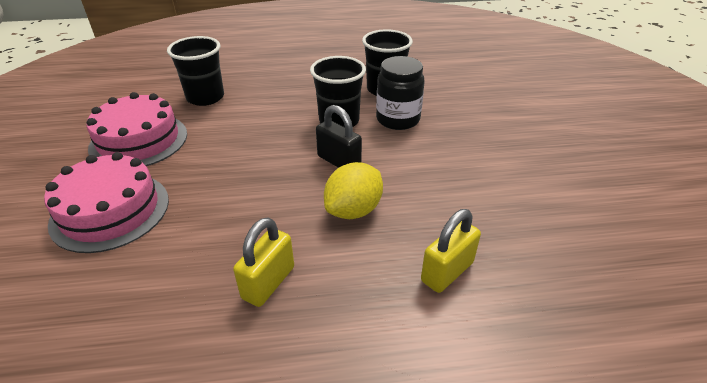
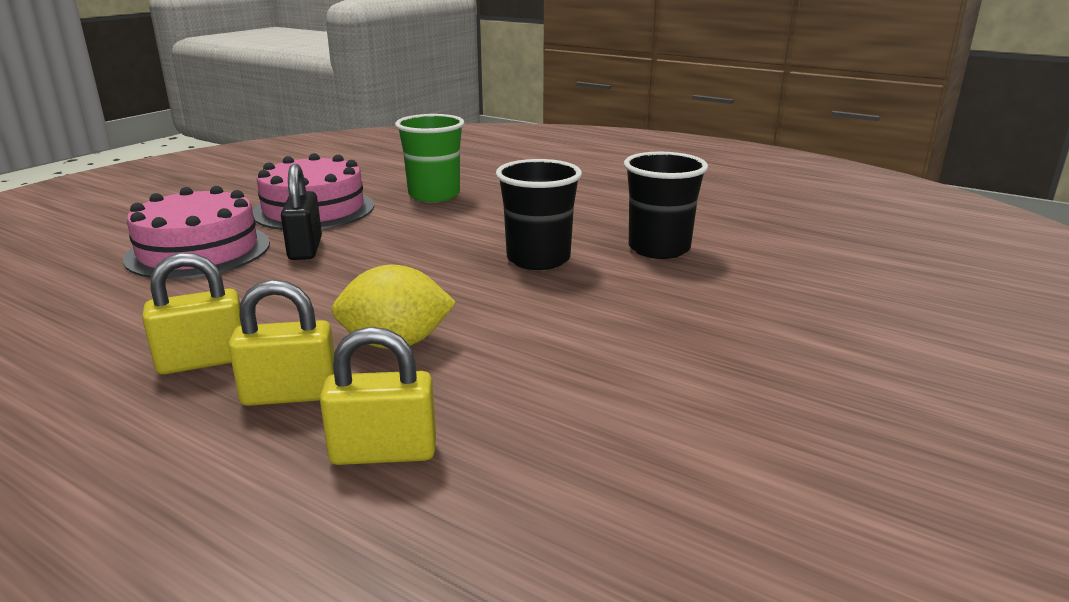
camera: 40 degrees right, 15 degrees down
(205, 97) = (434, 195): black cup -> green cup
(339, 161) = (466, 294): black padlock -> black padlock (305, 249)
(353, 271) = (290, 395): none -> yellow padlock
(398, 119) = (618, 283): black jar -> none

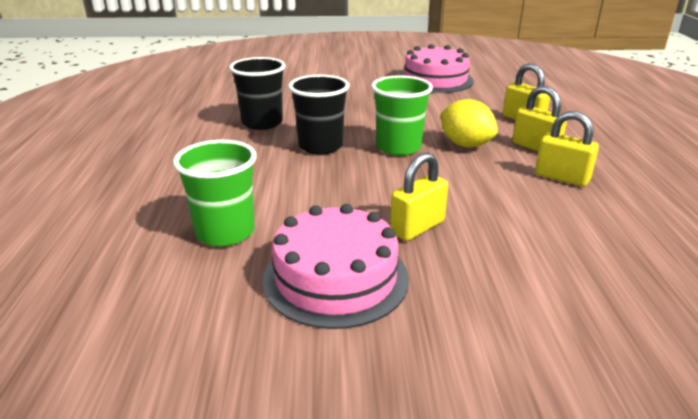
camera: 125 degrees left, 5 degrees up
(198, 251) = (495, 275): pink cake -> pink cake (435, 80)
(305, 249) = (417, 227): black padlock -> yellow padlock
(464, 298) = (398, 147): none -> green cup

